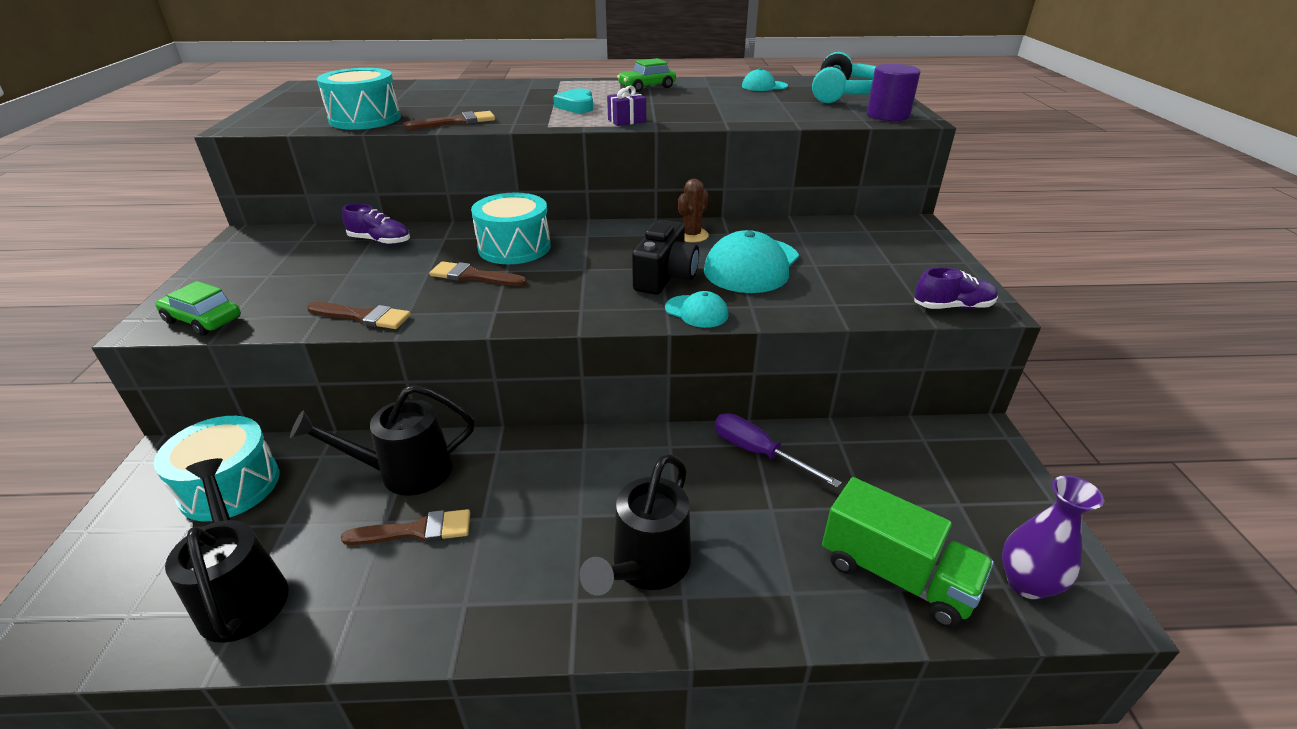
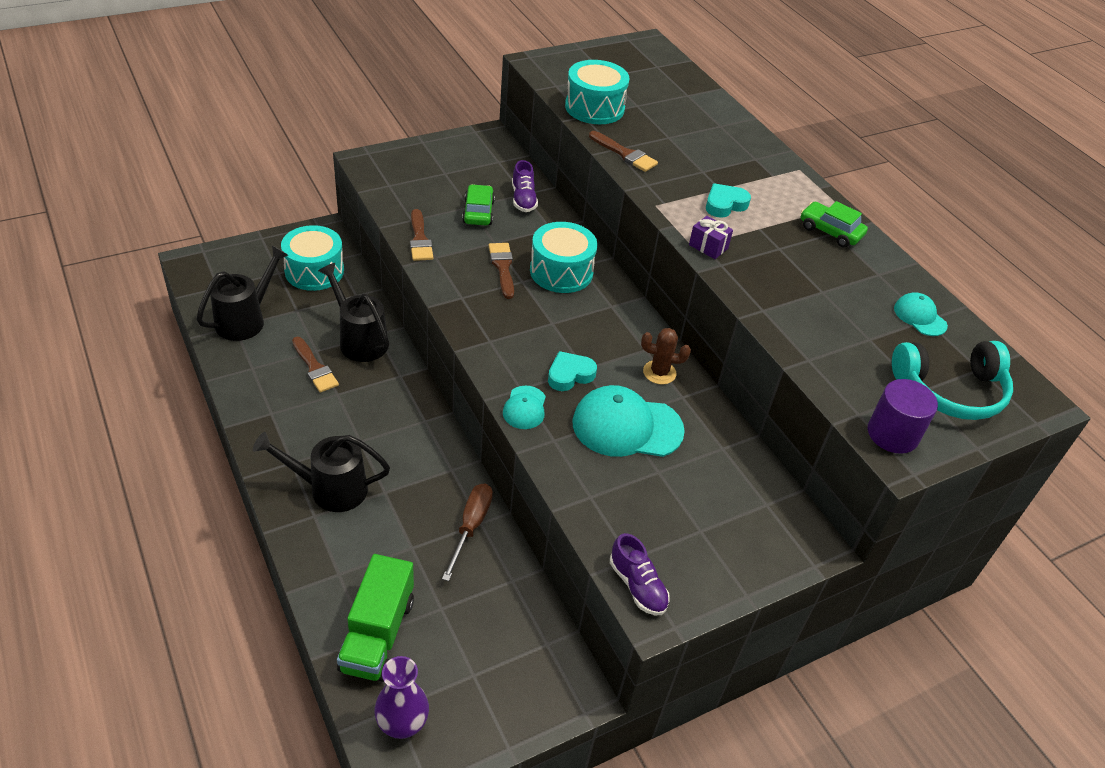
camera: 60 degrees right, 10 degrees up
(203, 320) = (379, 176): green car -> green car (478, 212)
(665, 277) = (570, 375): black camera -> turquoise heart
(758, 453) = (471, 526): purple screwdriver -> brown screwdriver

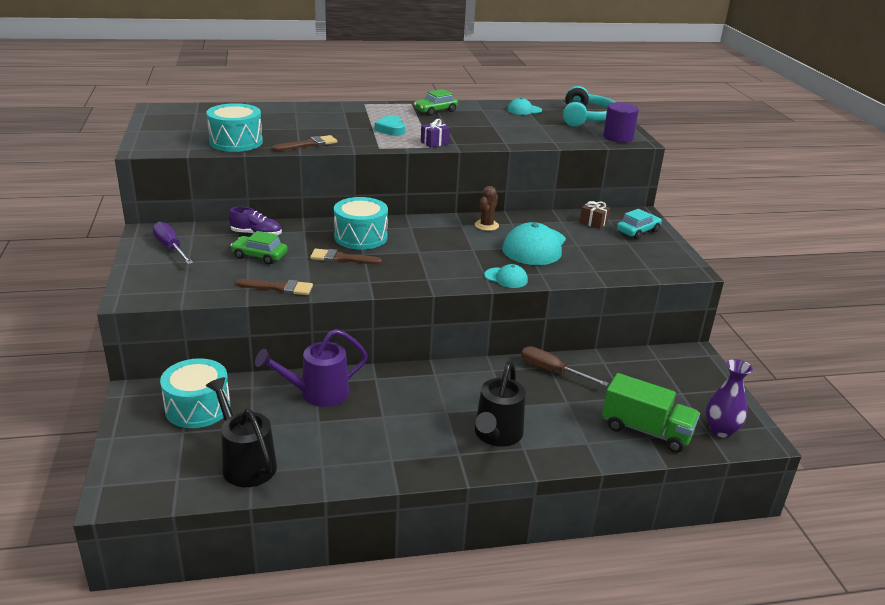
camera: 70 degrees left, 15 degrees down
(315, 368) = (342, 425): brown brush -> none
(359, 339) = (317, 394): black watering can -> purple watering can
(465, 156) = (170, 248): none -> purple screwdriver
(570, 375) = (477, 255): turquoise heart -> none
(637, 586) = (669, 270): purple shoe -> none
(743, 485) = (593, 223): none -> brown gift
(748, 542) = (638, 231): none -> turquoise car

